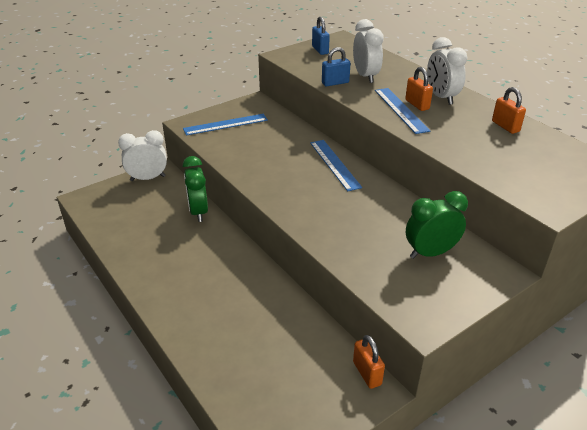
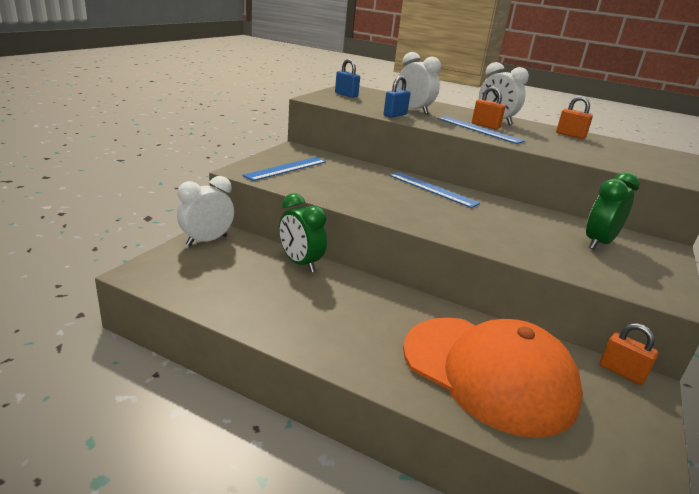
camera: 30 degrees left, 10 degrees down
(252, 339) = (488, 372): none -> orange cap

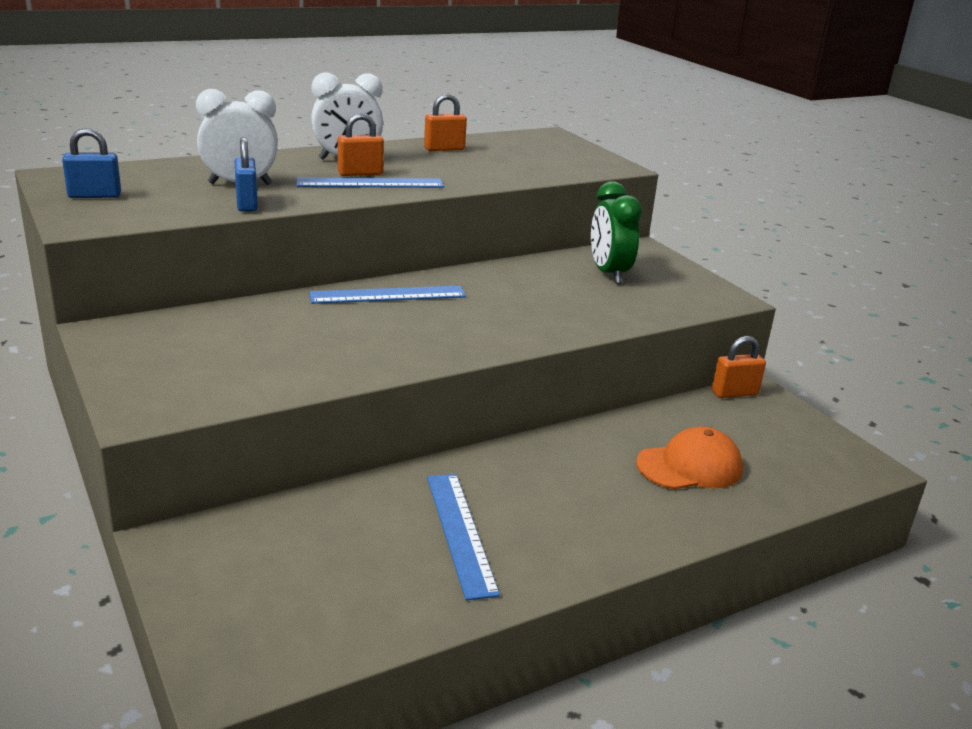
camera: 55 degrees left, 0 degrees up
(207, 241) = (194, 562): white clock -> none
(286, 168) = (183, 370): blue ruler -> blue ruler (460, 532)
(300, 263) = (361, 496): green clock -> none
(488, 372) = (689, 466): orange cap -> orange cap, size x0.51

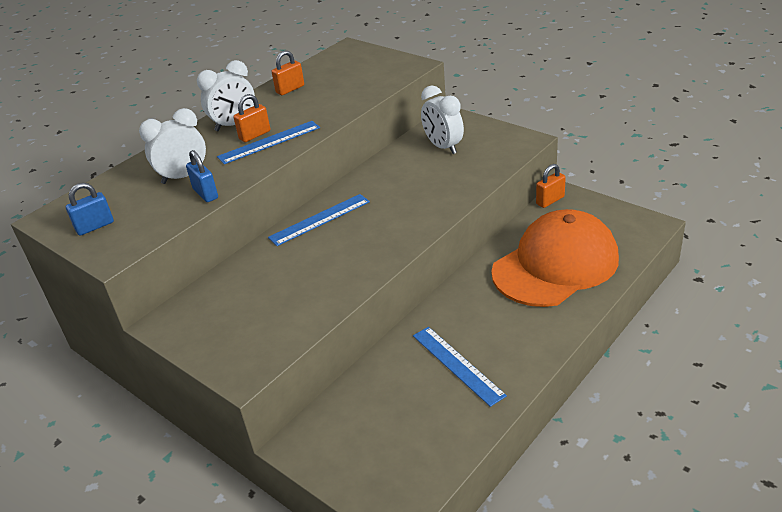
camera: 15 degrees left, 10 degrees up
(609, 273) = (443, 147): green clock -> white clock
(689, 466) = (555, 265): orange cap -> orange cap, size x1.97

